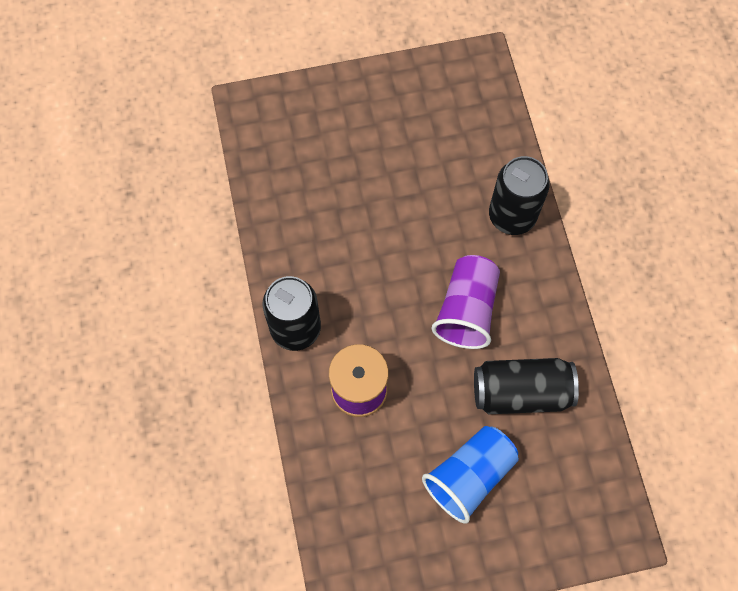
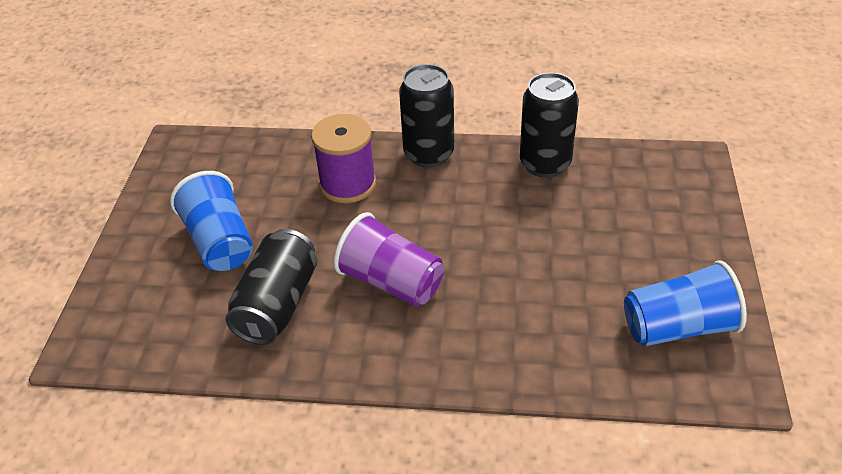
camera: 110 degrees right, 25 degrees down
(443, 100) = (678, 327): none -> blue cup
(512, 216) = (492, 354): black can -> black can (545, 164)

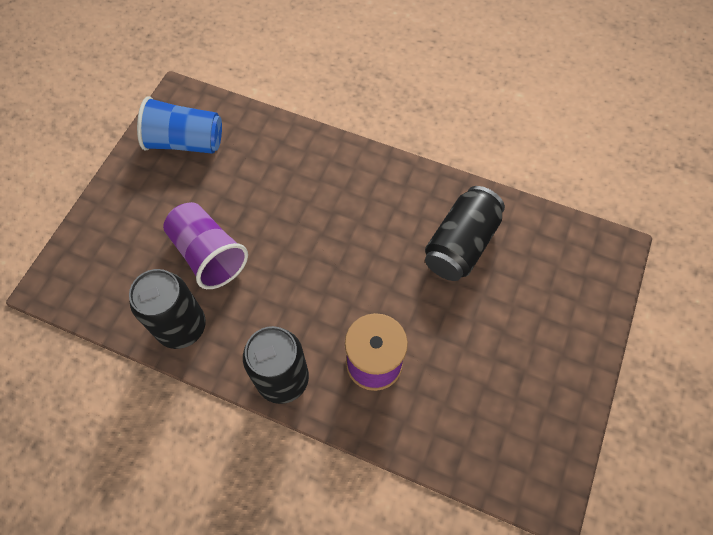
camera: 165 degrees left, 20 degrees up
(219, 242) = (504, 326): blue cup -> none
(391, 282) = (367, 238): purple cup -> purple cup (209, 254)

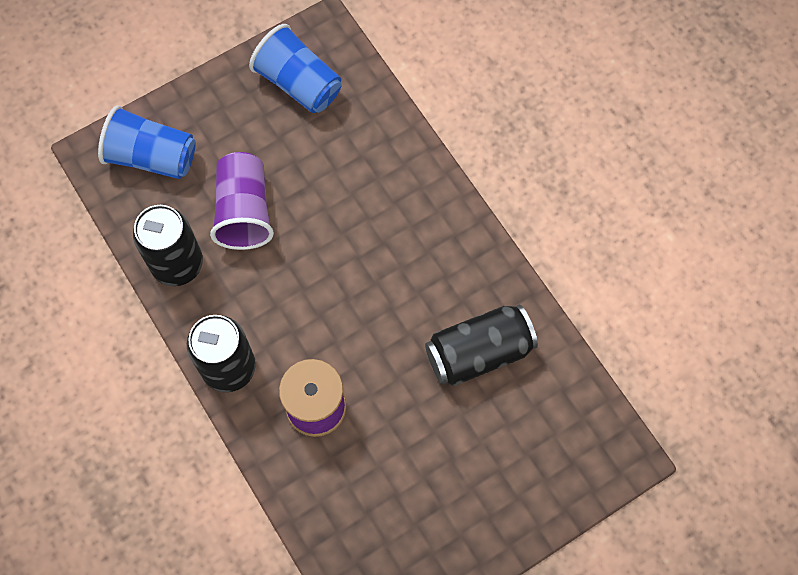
camera: 35 degrees right, 5 degrees up
(102, 260) = (152, 157): none -> blue cup

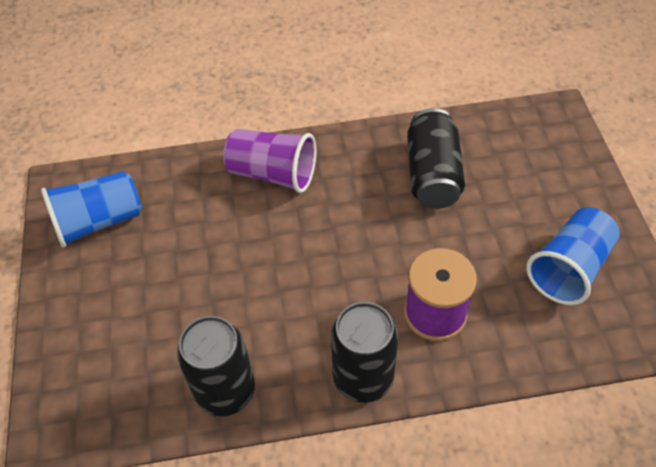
camera: 65 degrees left, 15 degrees down
(152, 157) = (89, 377): blue cup -> blue cup (569, 268)
(244, 211) = (202, 309): purple cup -> purple cup (273, 173)

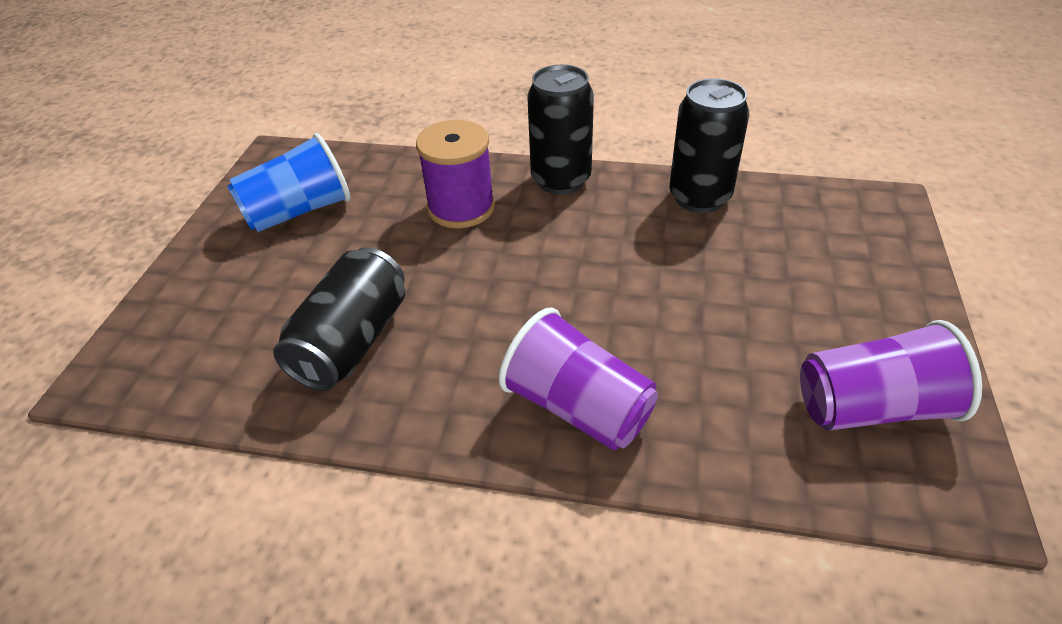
camera: 160 degrees left, 10 degrees down
(99, 221) = (872, 407): blue cup -> purple cup

